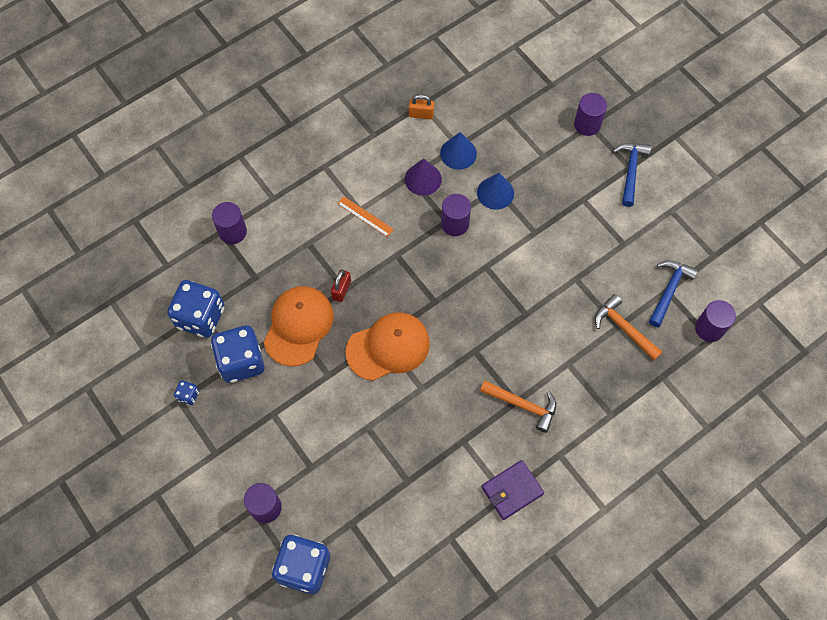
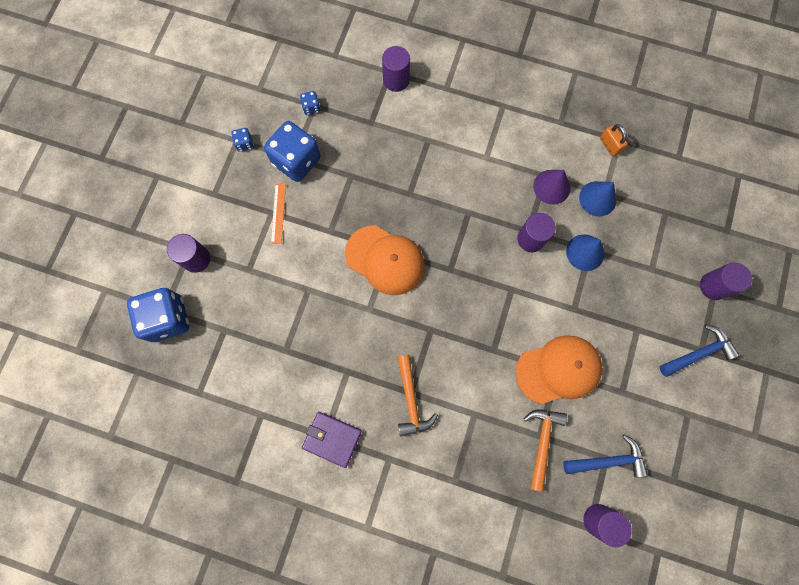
camera: 55 degrees right, 10 degrees up
(200, 317) = (311, 108): blue dice -> blue dice, size x0.43
(298, 326) = (354, 181): orange cap -> orange cap (558, 370)
(341, 290) = (407, 192): red padlock -> none
(365, 216) = (483, 166): orange ruler -> orange ruler (278, 213)

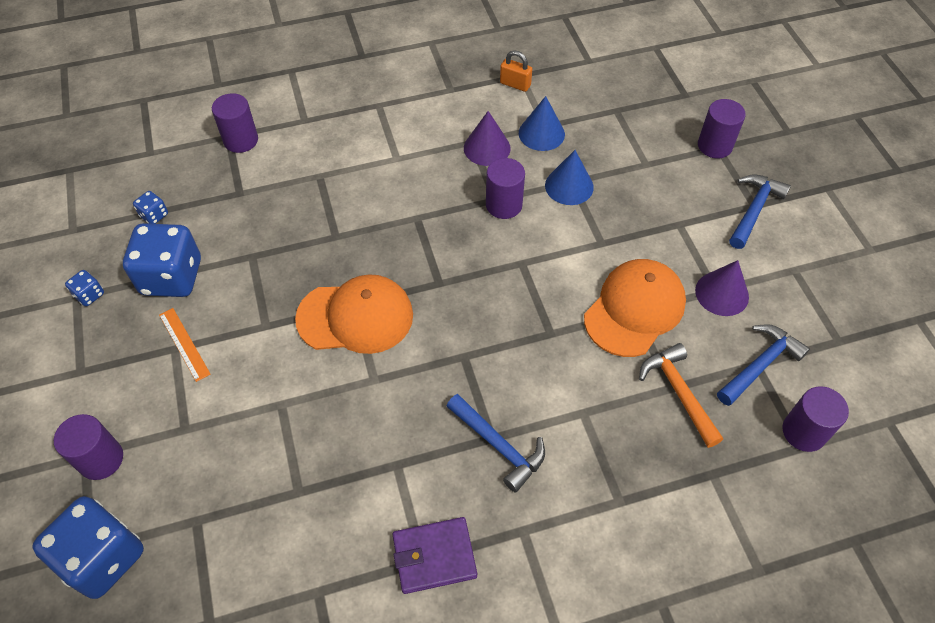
camera: 35 degrees left, 20 degrees down
(411, 400) = (498, 445): orange hammer -> blue hammer
(624, 397) = (722, 293): none -> purple cone

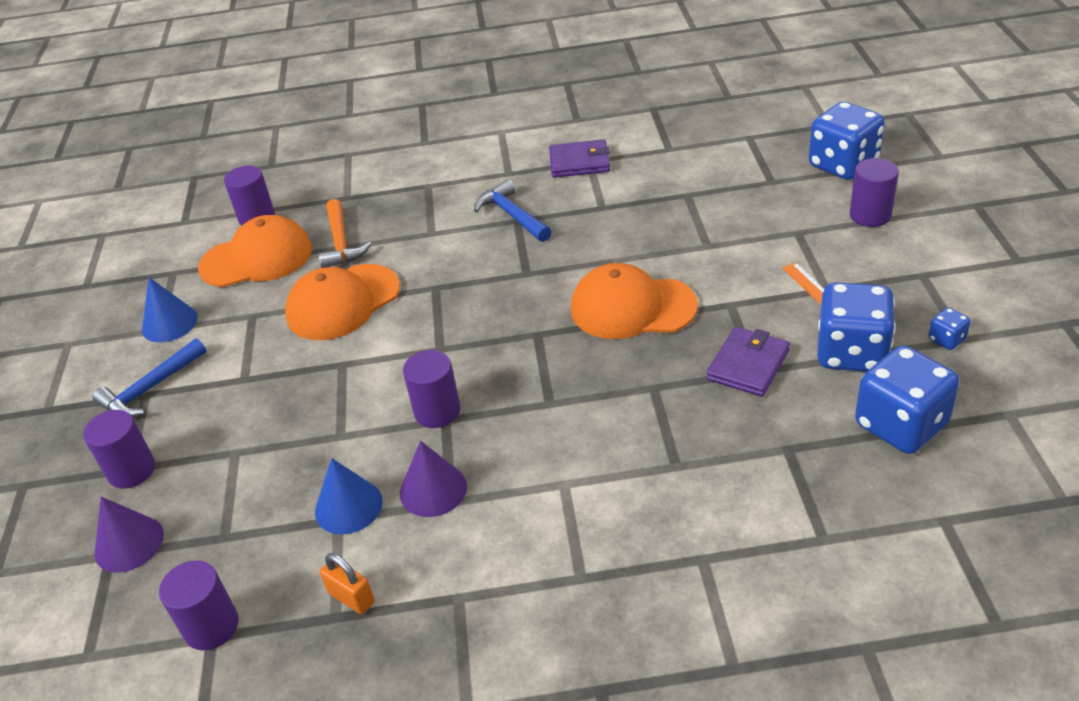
camera: 165 degrees left, 15 degrees down
(154, 215) = (900, 425): blue dice -> blue dice, size x2.31
(241, 140) = (801, 530): purple cylinder -> purple cylinder (211, 626)
(258, 261) = (748, 365): none -> purple wallet
(569, 186) = (346, 429): blue cone -> blue cone (169, 323)
(722, 293) = (248, 312): purple cone -> purple cone (129, 543)
(760, 365) = (257, 258): blue hammer -> orange cap

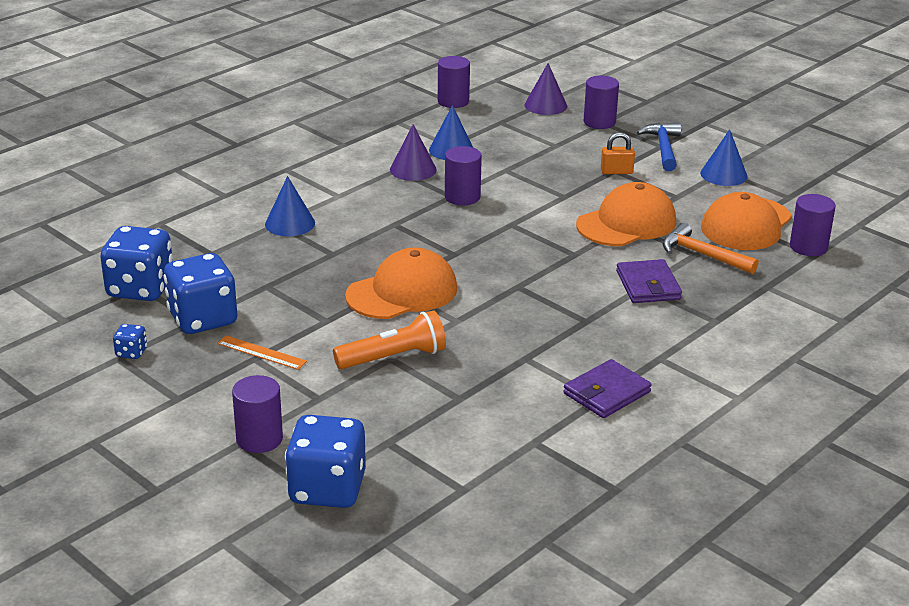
camera: 135 degrees right, 10 degrees down
(343, 302) = (626, 223): orange cap -> orange cap turned 45 degrees clockwise
(351, 597) = (398, 128): orange padlock -> orange padlock (616, 172)
(512, 215) = (595, 322): blue hammer -> none
(661, 458) = (290, 223): none -> blue cone
(704, 244) = (393, 357): none -> orange flashlight
(748, 365) = (276, 286): purple wallet -> purple wallet (648, 285)

